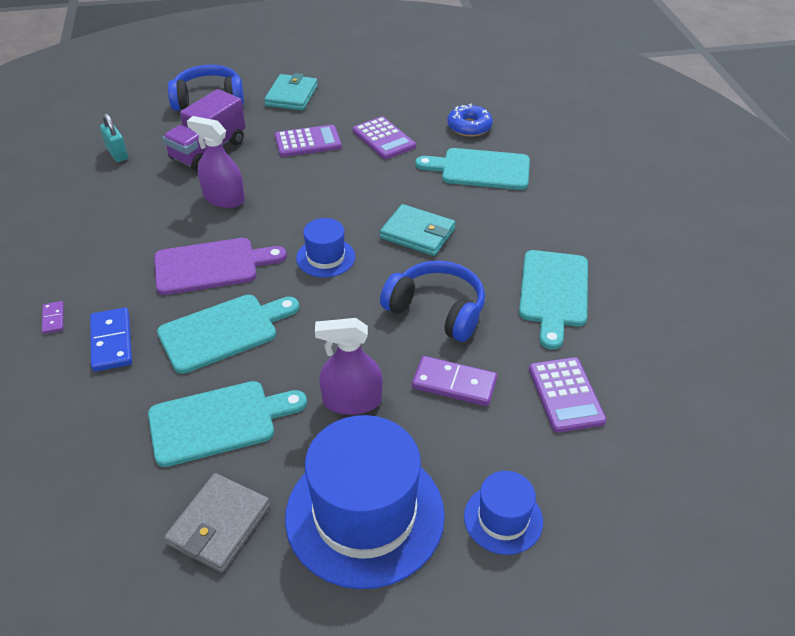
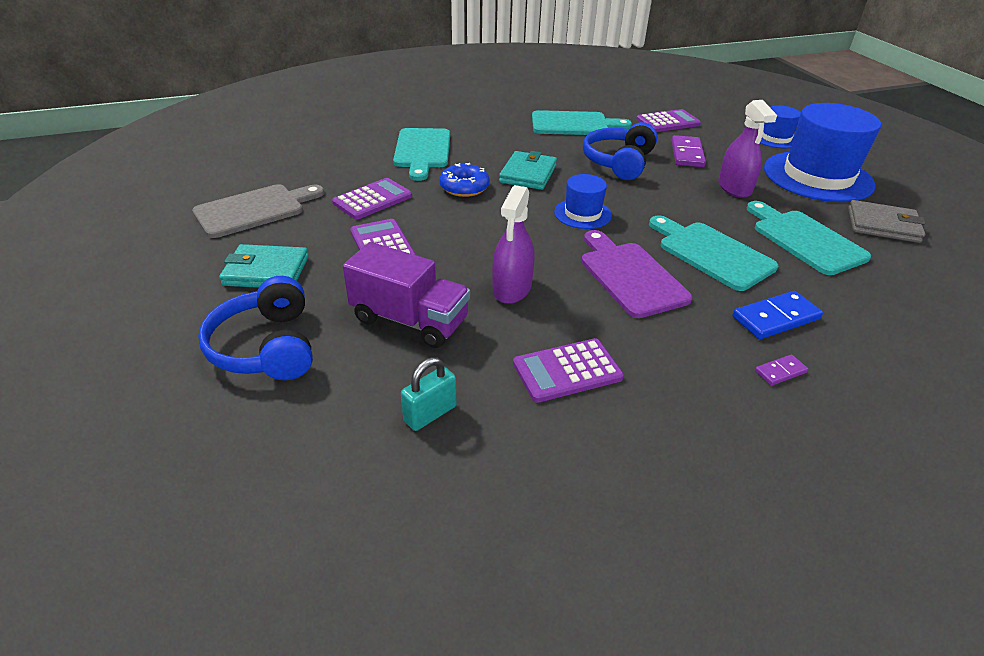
camera: 100 degrees left, 5 degrees down
(120, 211) = (567, 371): none -> purple calculator
(379, 87) = (255, 210): none -> grey cutting board
(469, 127) = (348, 157): blue donut -> blue donut (464, 187)

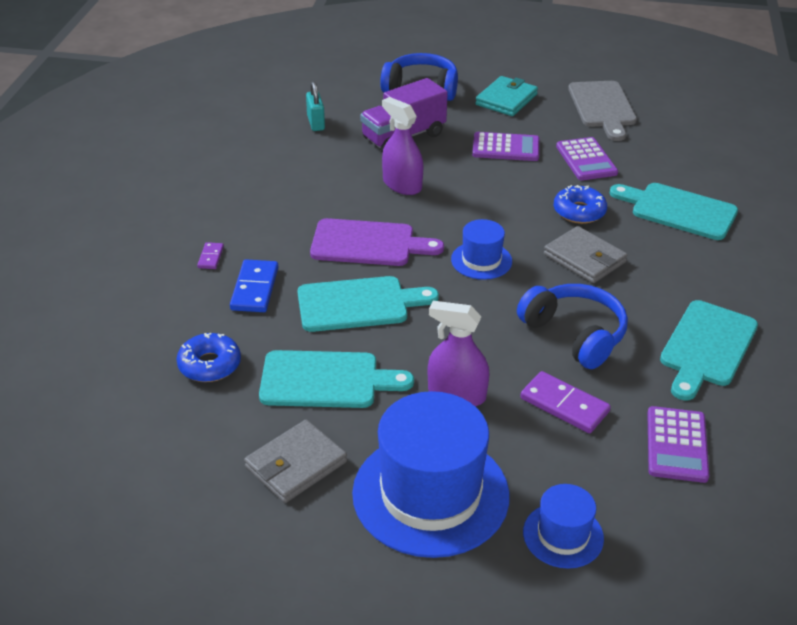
camera: 120 degrees right, 0 degrees up
(528, 174) = (584, 258): turquoise wallet -> grey wallet
(567, 371) = (301, 176): purple calculator -> none
(884, 301) = (209, 365): none -> blue donut

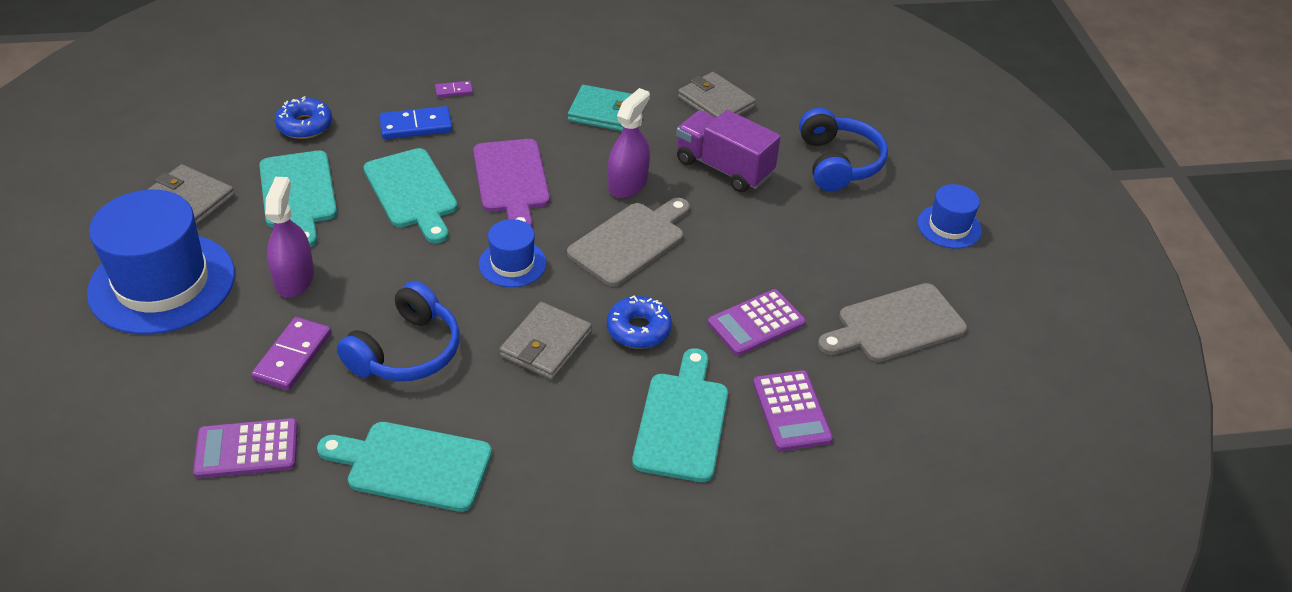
camera: 70 degrees right, 5 degrees up
(316, 123) = (715, 102): turquoise padlock -> grey wallet
(476, 197) = (630, 241): none -> grey cutting board
(505, 148) = (745, 250): purple calculator -> purple calculator (791, 411)
(506, 99) = (858, 235): turquoise wallet -> turquoise wallet (604, 112)
(563, 535) = (117, 376): blue hat -> blue hat (949, 226)

